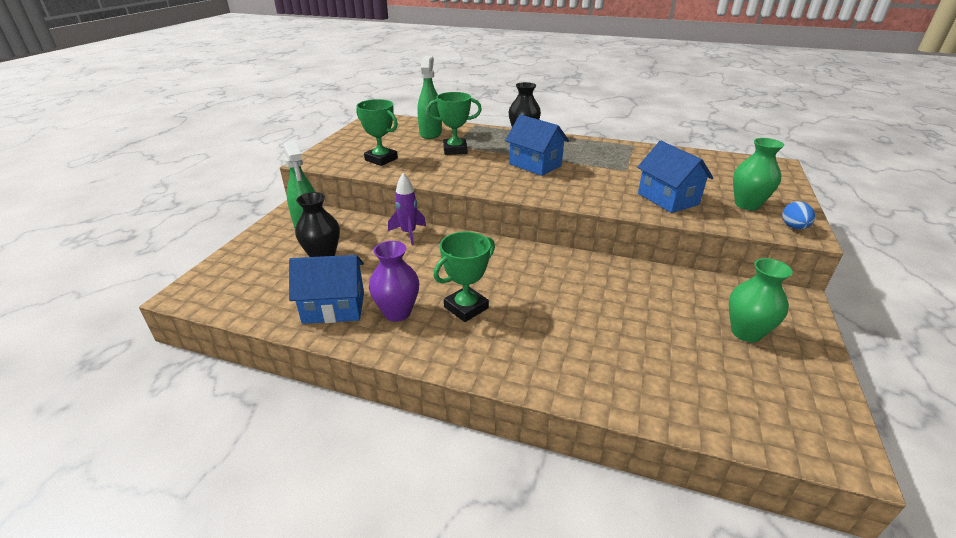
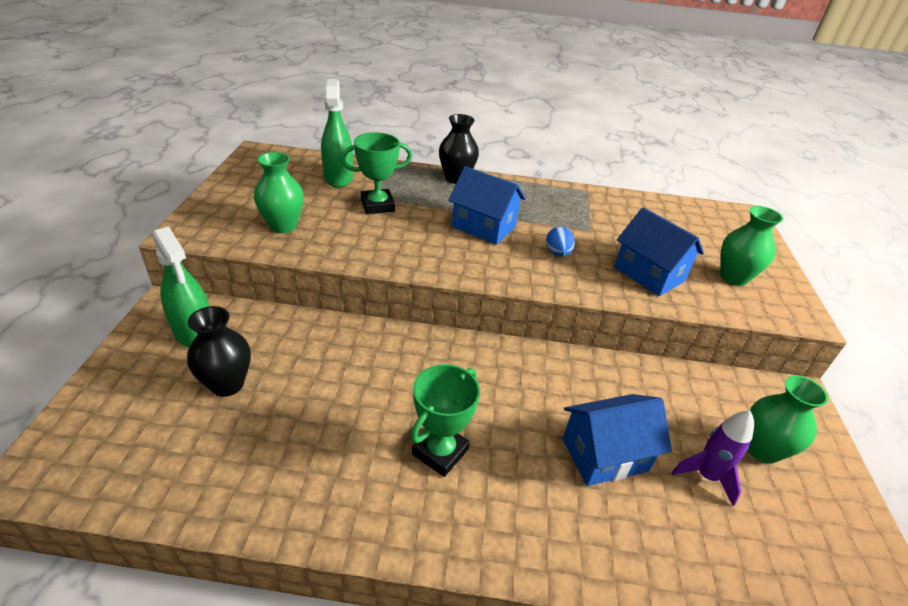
camera: 15 degrees left, 5 degrees up
(334, 307) = (263, 474): blue house -> blue house (604, 455)
(381, 159) = (283, 226): green trophy -> green vase
(397, 312) = (353, 471): purple vase -> none
(408, 233) = (337, 333): purple rocket -> purple rocket (706, 476)
(793, 227) = (789, 309): blue egg -> blue egg (557, 253)

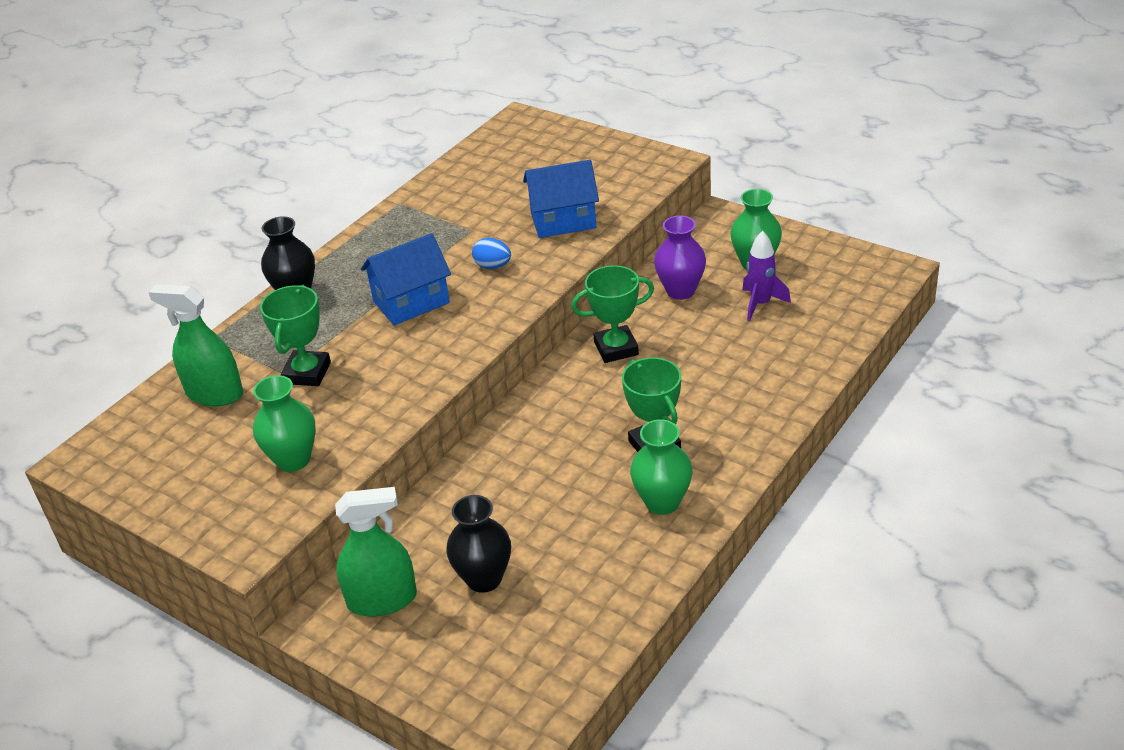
camera: 55 degrees left, 0 degrees up
(553, 378) = (616, 348): none -> green trophy
(604, 455) = (712, 349): blue house -> none
(666, 400) = (680, 291): none -> purple vase
(733, 277) = (601, 173): green vase -> green vase (662, 502)

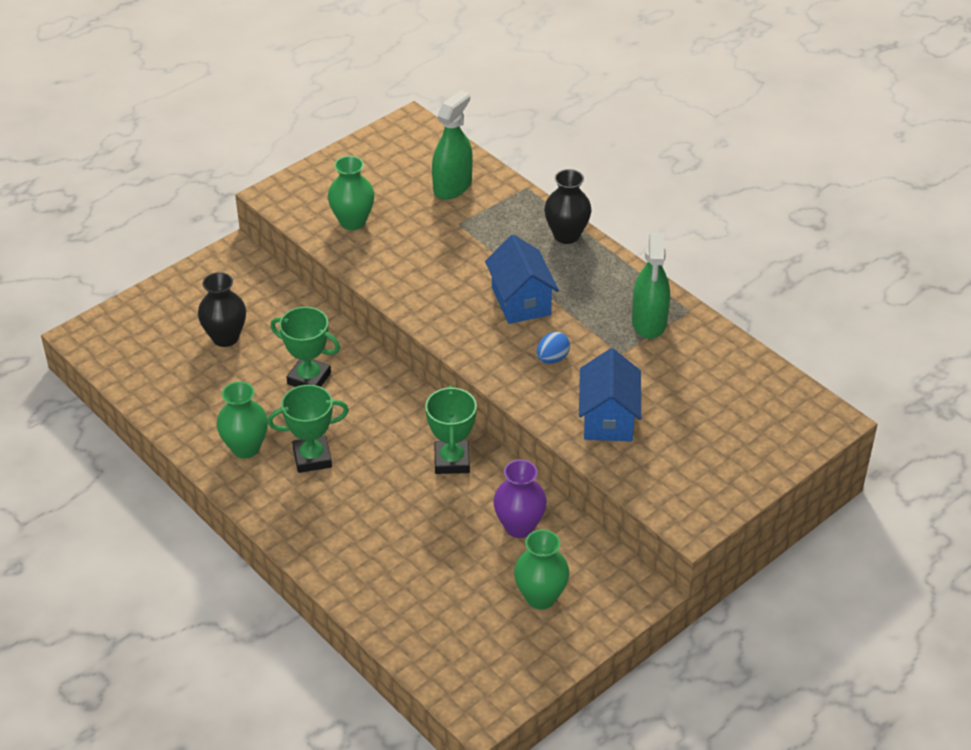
camera: 100 degrees right, 5 degrees up
(307, 373) = (452, 235): green trophy -> green trophy (309, 378)
(382, 599) = (236, 286): green spray bottle -> green spray bottle (649, 322)
(760, 304) = (471, 581): purple rocket -> none

